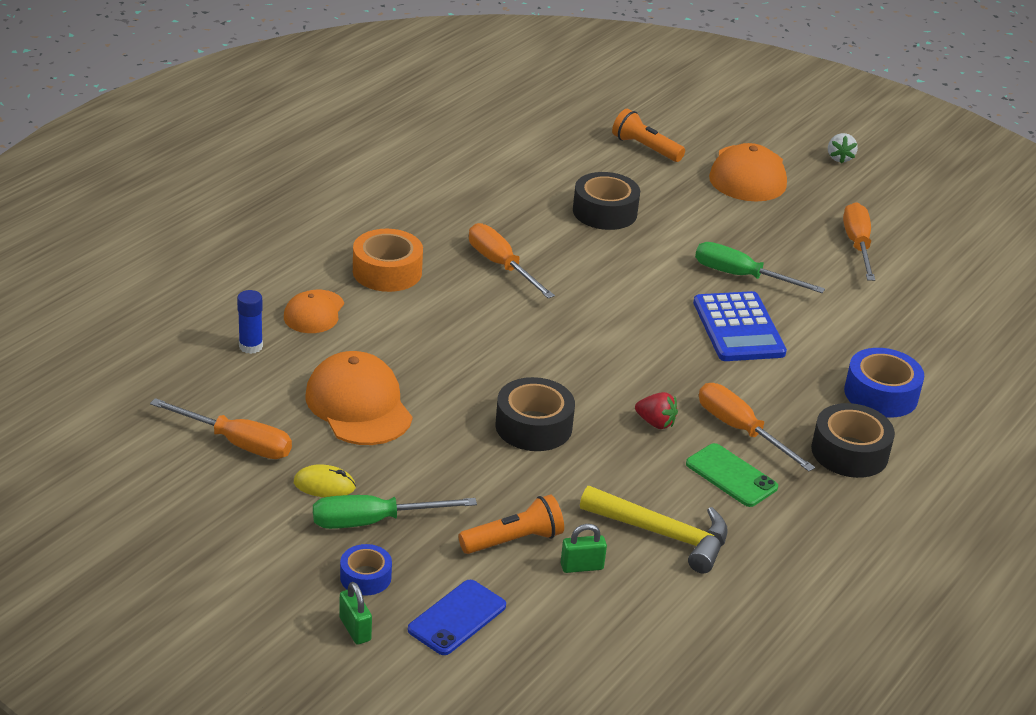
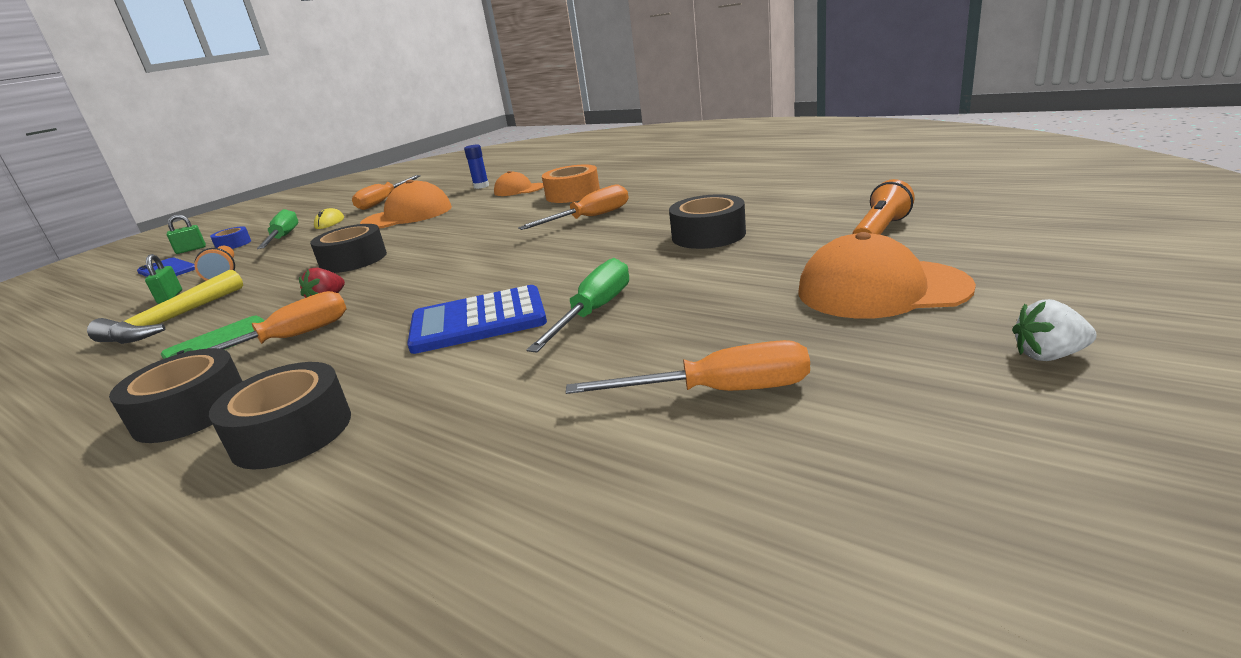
camera: 95 degrees right, 10 degrees down
(881, 394) = (292, 432): blue tape -> black tape

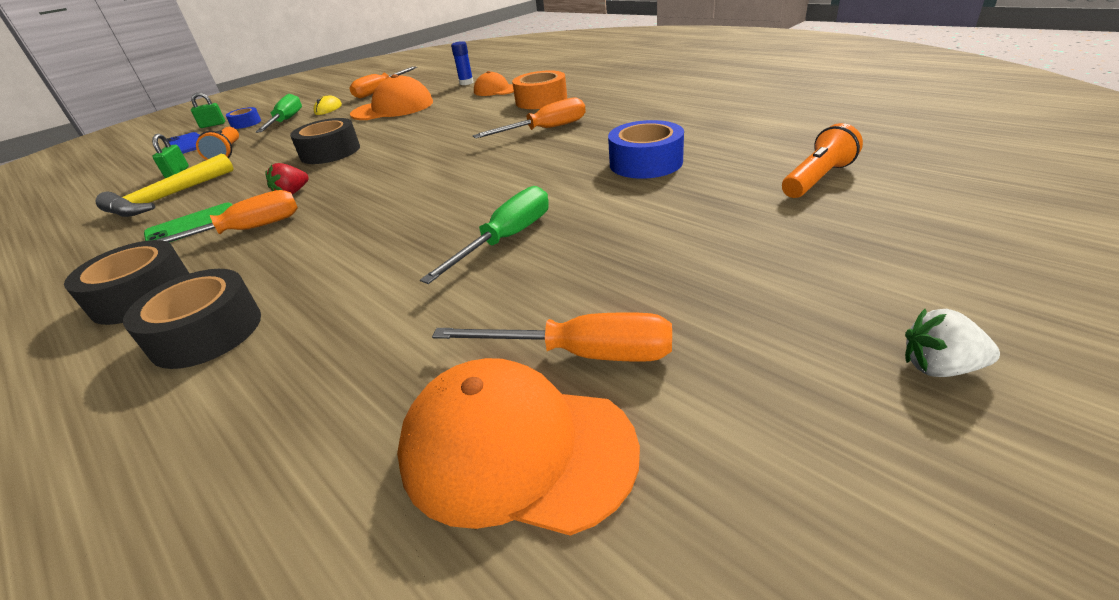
camera: 10 degrees right, 10 degrees up
(478, 321) = (403, 234): blue calculator -> none
(708, 235) = (645, 163): black tape -> blue tape
(881, 289) = (790, 253): orange cap -> orange cap (516, 449)

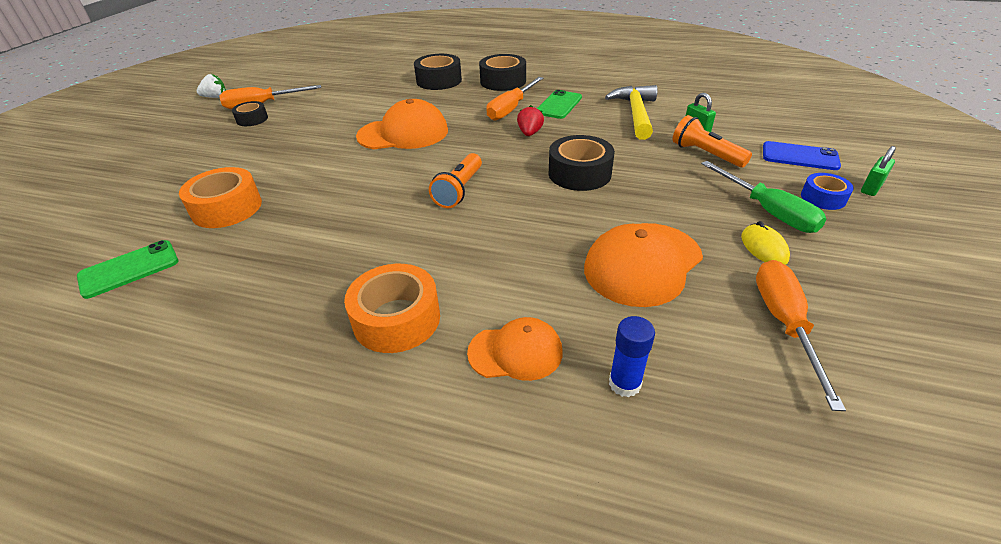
camera: 150 degrees right, 5 degrees up
(506, 239) = (321, 134): green screwdriver -> none
(516, 449) = (279, 85): orange cap -> orange cap (403, 133)
(545, 129) = (349, 243): orange screwdriver -> none
(609, 304) = (252, 119): none -> black tape
(645, 163) = (227, 208): blue tape -> orange tape
(724, 131) = (129, 269): none -> green phone
(817, 179) = (87, 211): orange flashlight -> orange flashlight (459, 190)
(939, 367) = (123, 125): white strawberry -> white strawberry (215, 97)

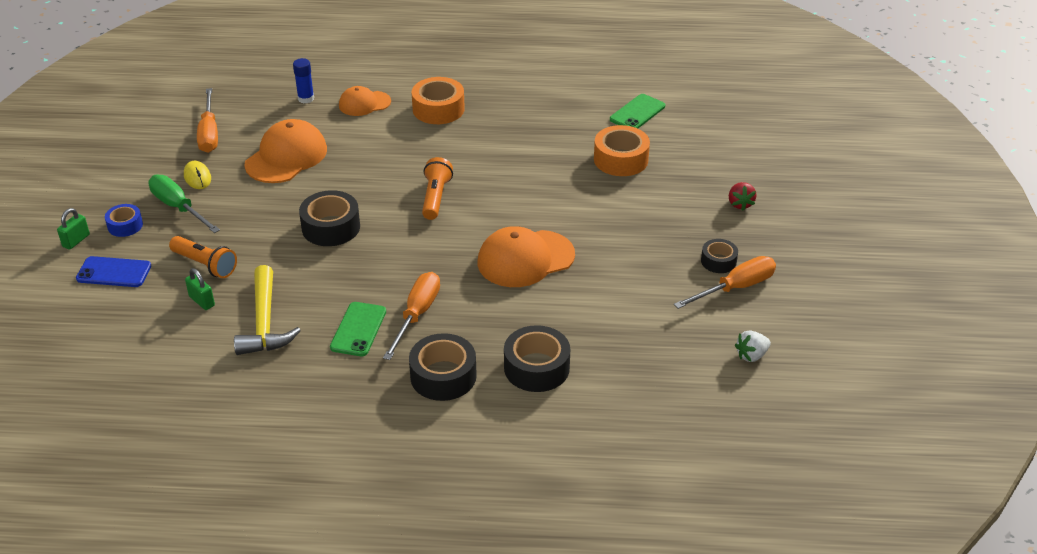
camera: 165 degrees right, 0 degrees up
(215, 97) = (815, 296): white strawberry -> white strawberry (751, 355)
(530, 133) = (386, 275): red strawberry -> red strawberry (740, 204)

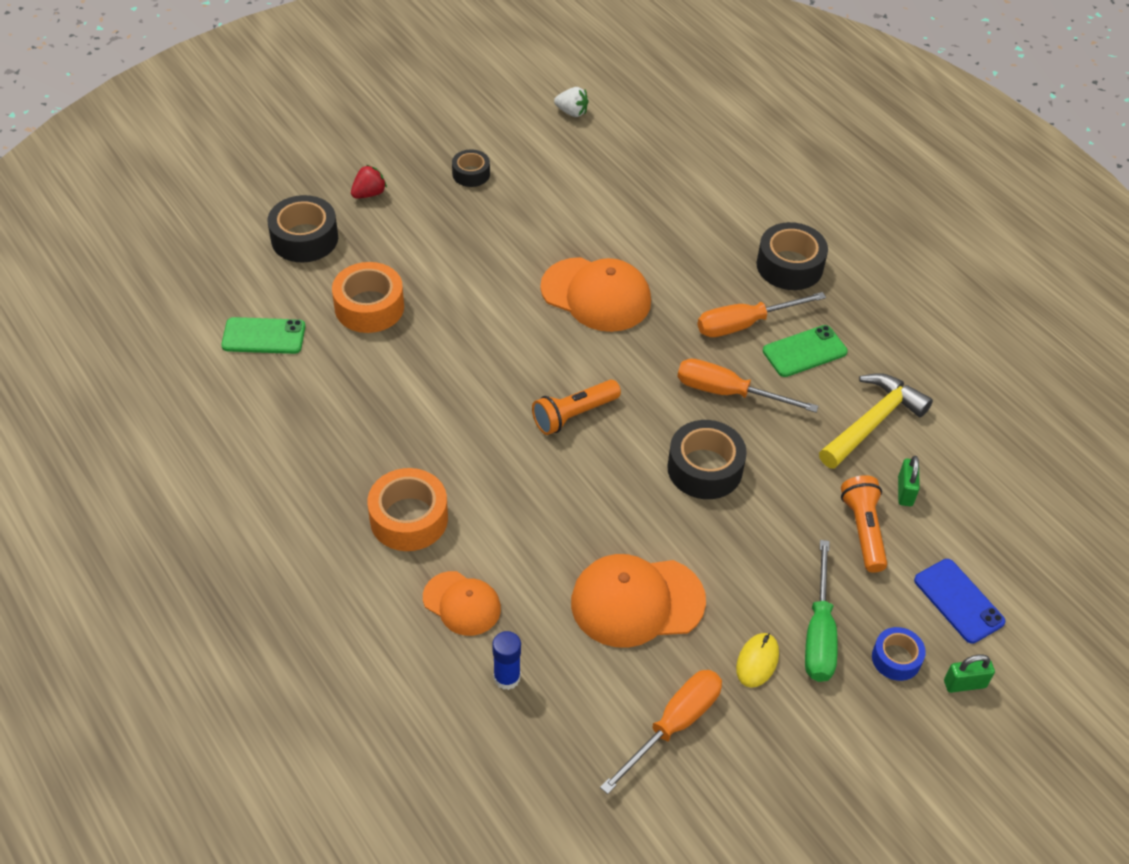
camera: 130 degrees left, 10 degrees up
(536, 368) = (718, 218): black tape -> black tape (304, 238)
(735, 288) = (497, 150): orange screwdriver -> orange screwdriver (728, 392)

